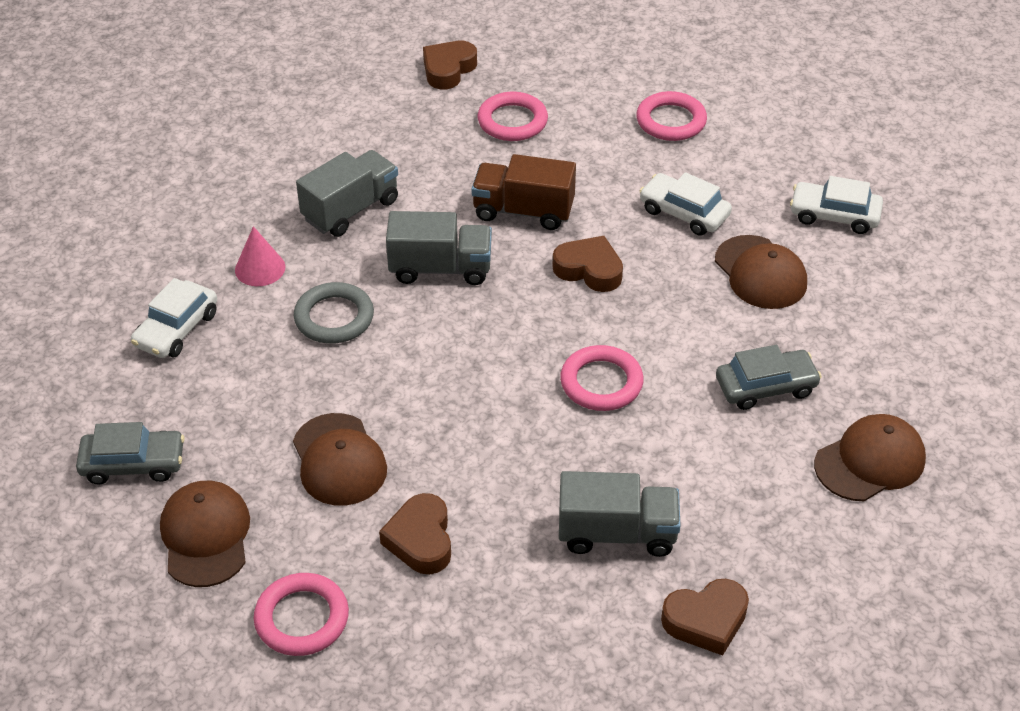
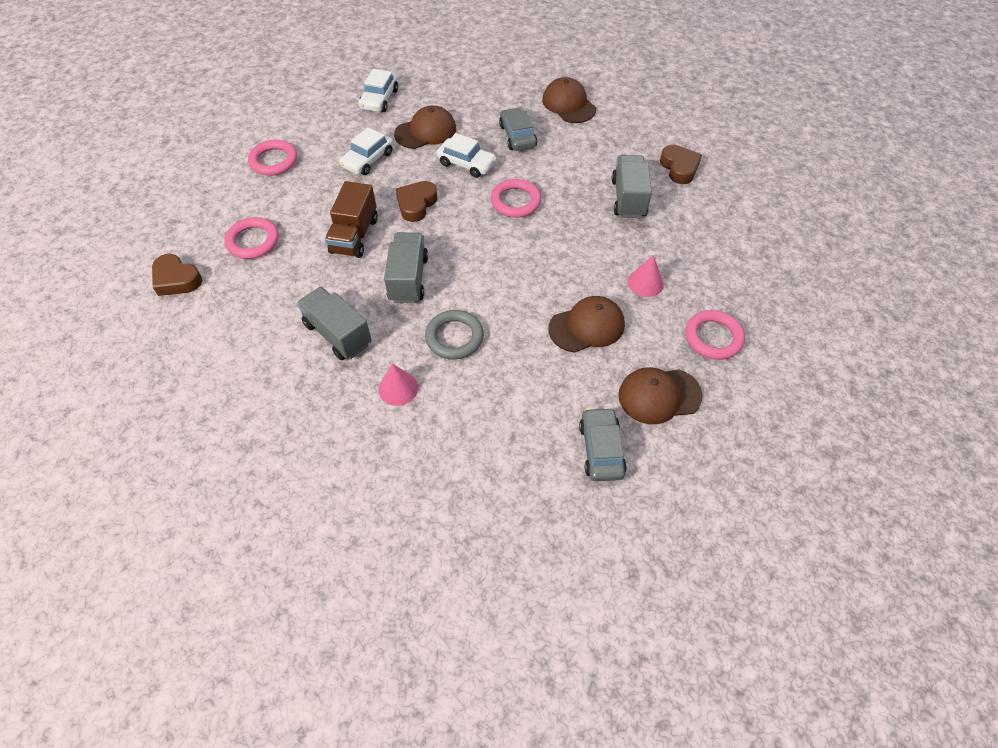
camera: 90 degrees left, 10 degrees up
(176, 329) = (463, 438): white car -> white car (466, 163)
(420, 540) = (645, 283): brown heart -> pink cone

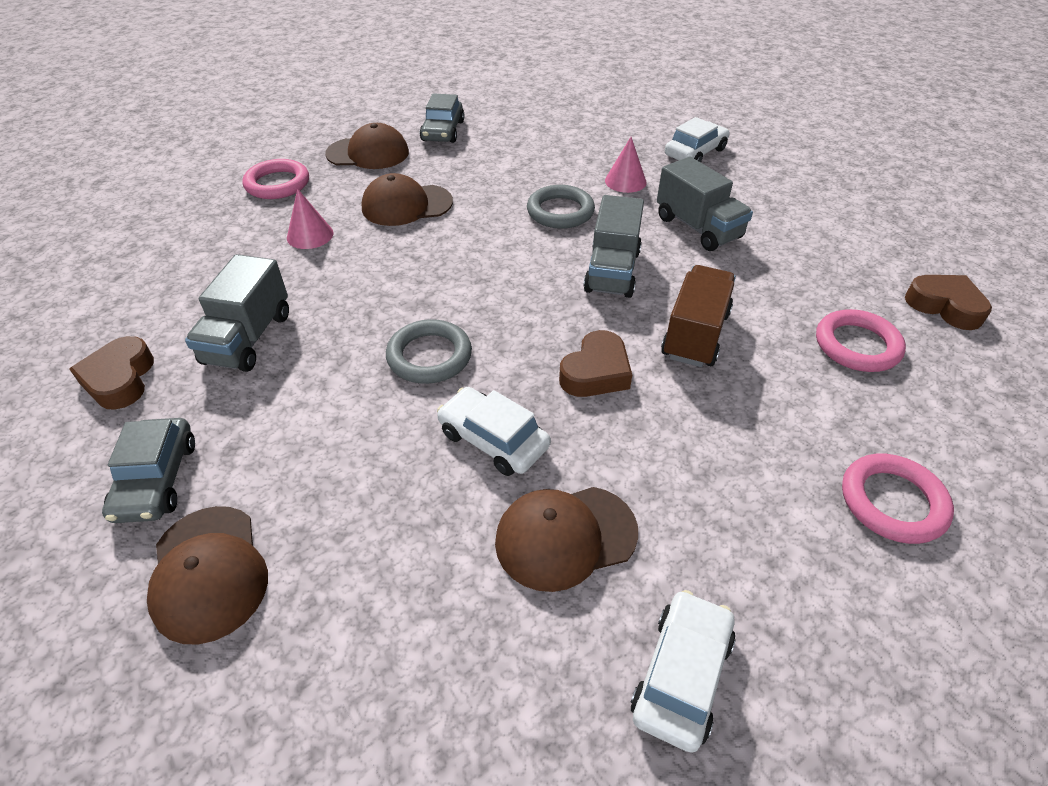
camera: 170 degrees left, 10 degrees down
(368, 159) = (690, 477): white car -> white car (695, 152)
(515, 201) = (429, 356): pink ring -> grey ring
(517, 136) = (369, 493): grey car -> grey car (156, 479)

